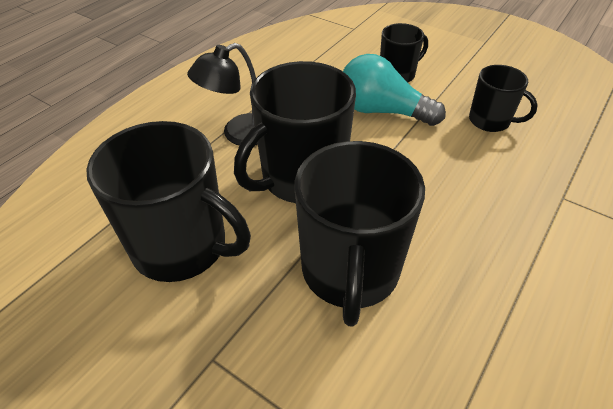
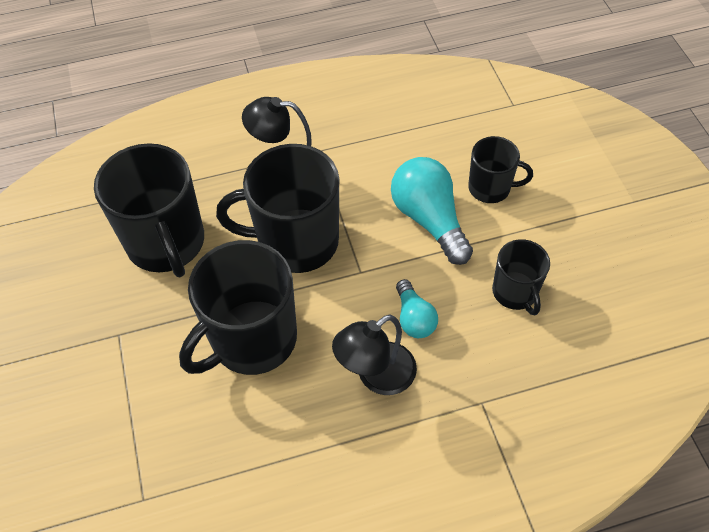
camera: 40 degrees right, 10 degrees up
(451, 174) = (414, 318): none -> turquoise light bulb
(477, 230) = (376, 376): none -> black lamp

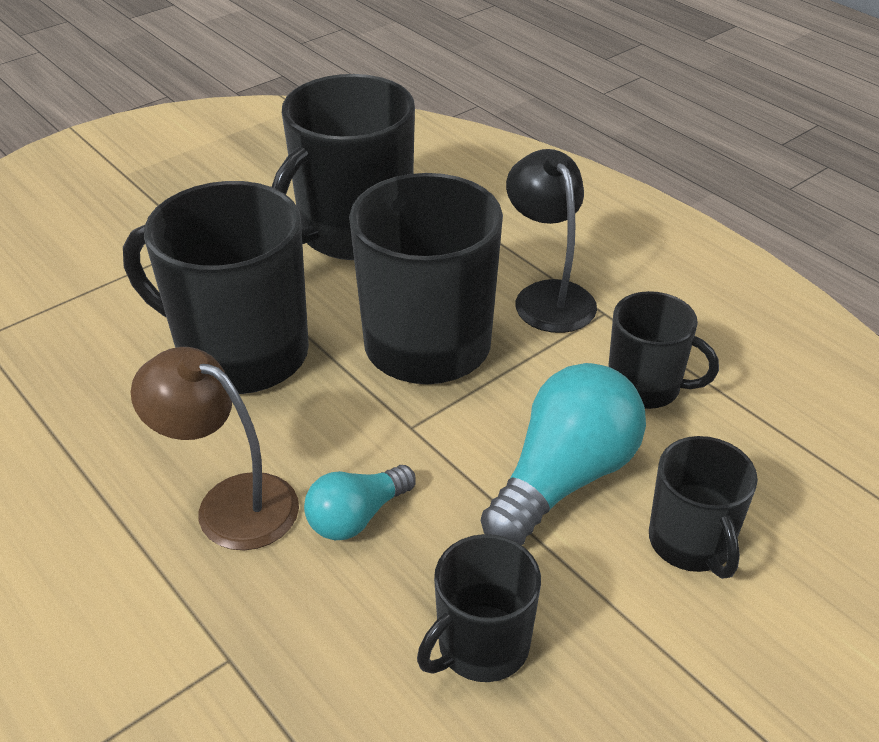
camera: 65 degrees right, 15 degrees down
(376, 376) = (230, 503): black lamp -> brown lamp
(383, 159) = (645, 387): none -> black mug

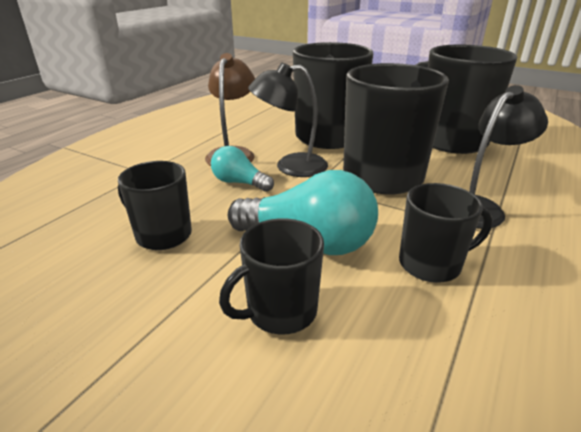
camera: 70 degrees right, 10 degrees down
(333, 436) = (290, 166): none -> black lamp
(645, 387) = (431, 264): black mug -> black mug turned 105 degrees counterclockwise

